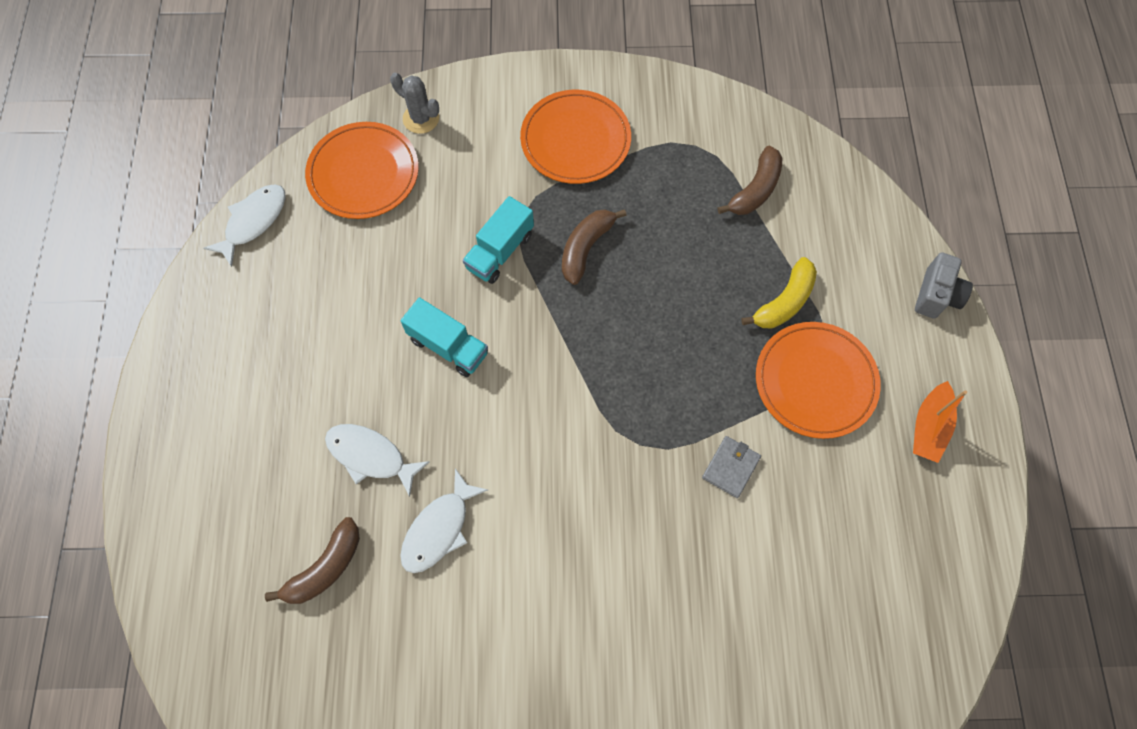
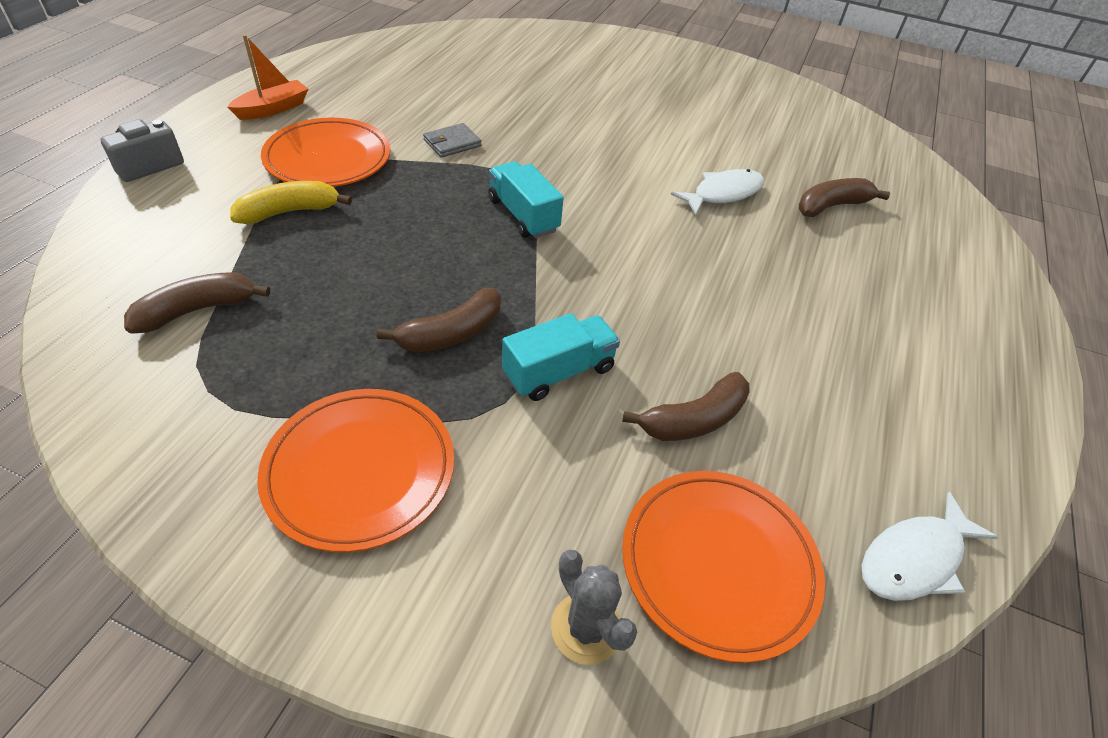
camera: 160 degrees left, 20 degrees down
(371, 456) = (776, 255): white fish -> none
(400, 255) = (693, 420): none -> brown banana
(448, 346) = (665, 306): turquoise truck -> turquoise truck (523, 215)

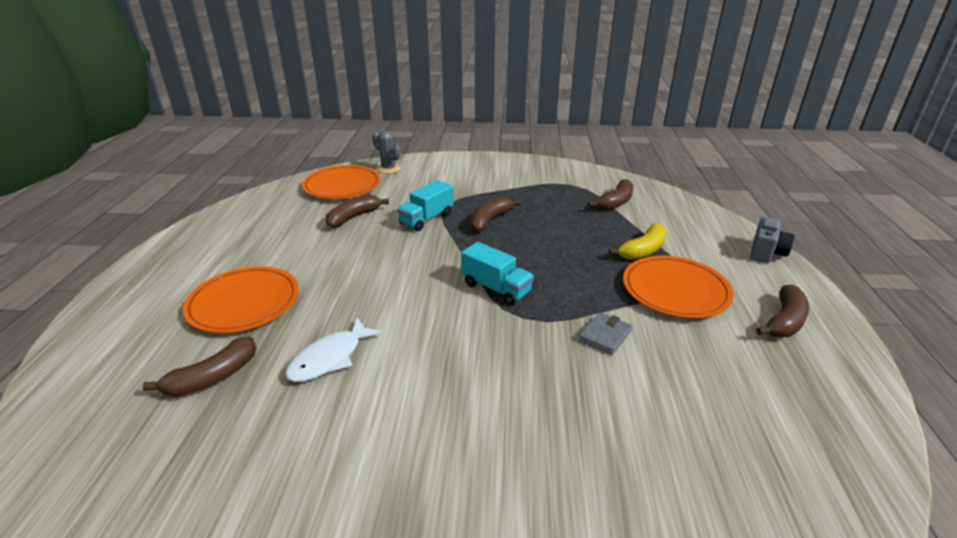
camera: 165 degrees right, 15 degrees down
(273, 109) = (784, 321): orange boat -> brown banana
(360, 470) = (489, 180): orange plate -> orange plate (244, 303)
(915, 558) = (258, 200): white fish -> none

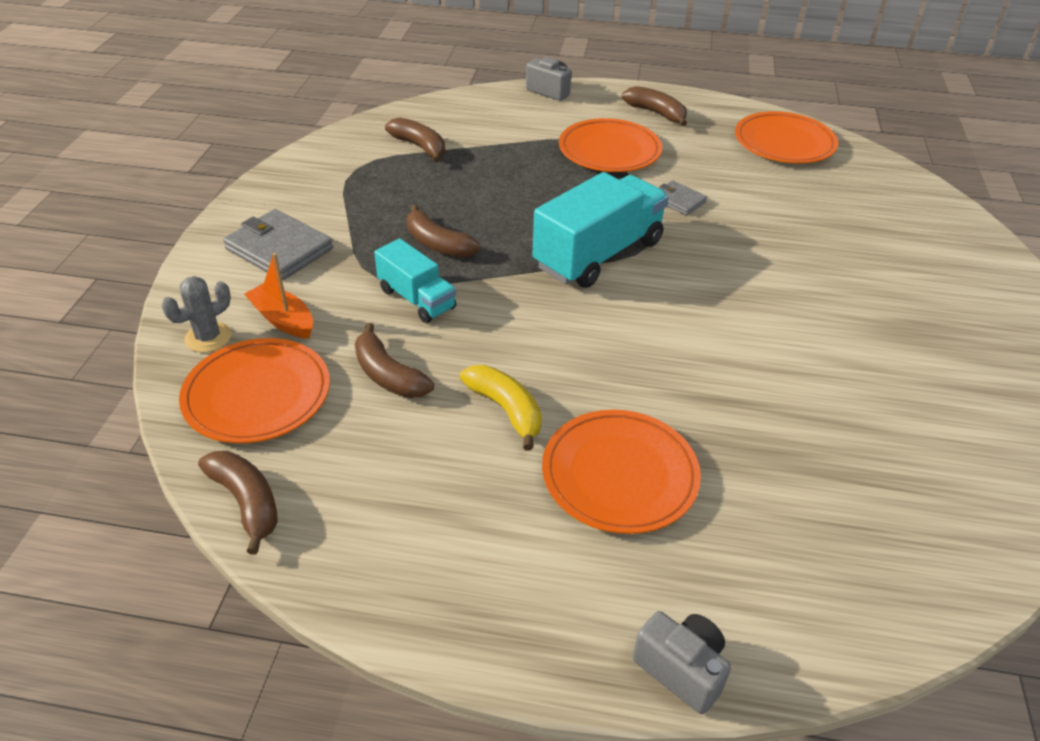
camera: 85 degrees left, 10 degrees up
(82, 328) = (681, 669): none -> grey camera
(212, 378) = (770, 478): brown banana -> brown banana (247, 502)
(330, 358) = (726, 380): white fish -> none
(404, 184) = (283, 319): none -> orange boat
(470, 174) = (279, 249): none -> grey wallet
(496, 288) = (598, 254): turquoise truck -> turquoise truck, size x1.74
(643, 250) = (534, 152): yellow banana -> yellow banana (506, 410)
(806, 436) = (784, 143): none -> orange plate

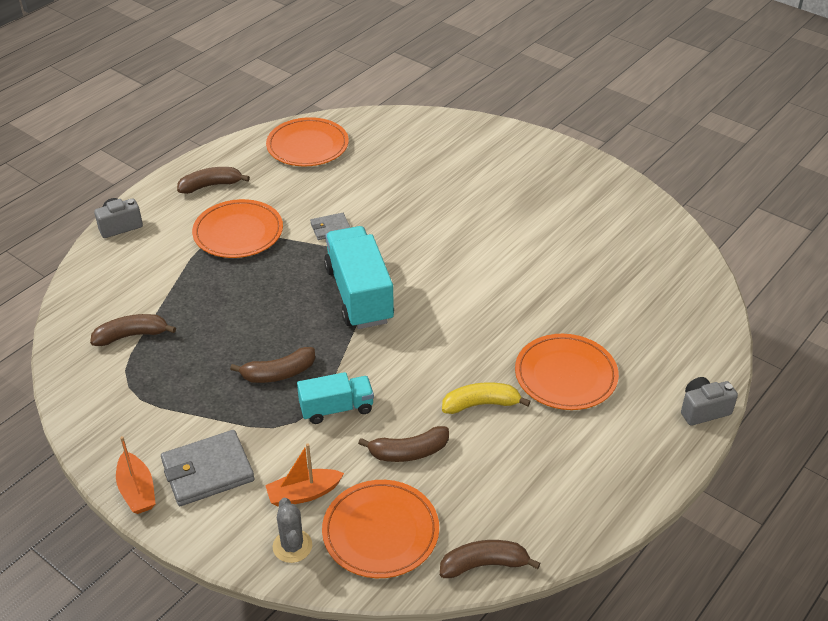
camera: 60 degrees left, 0 degrees up
(233, 219) = (137, 491): none -> orange boat

